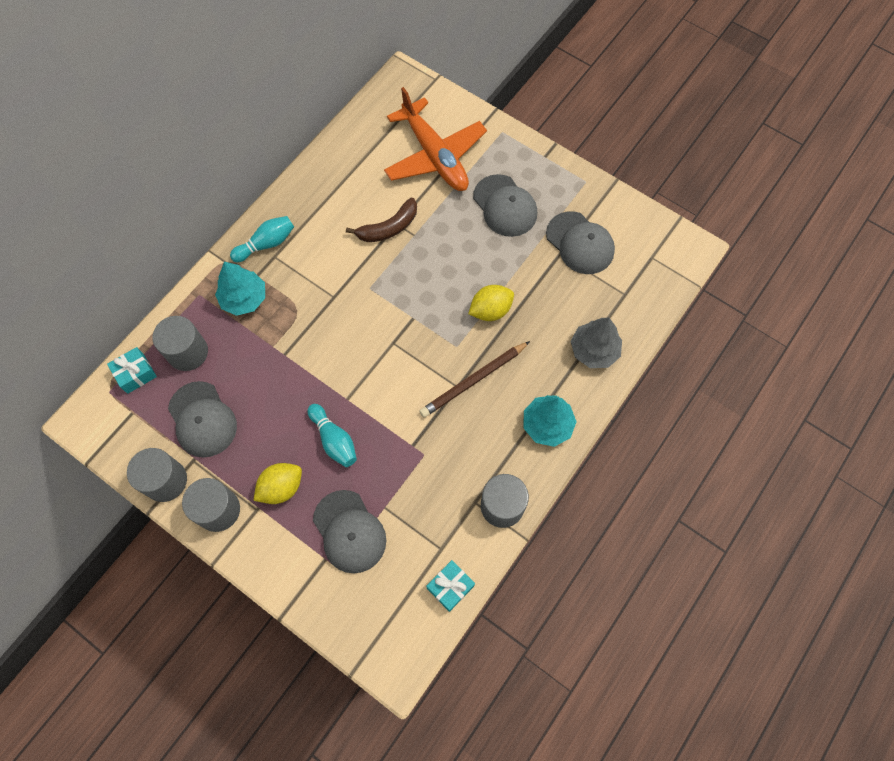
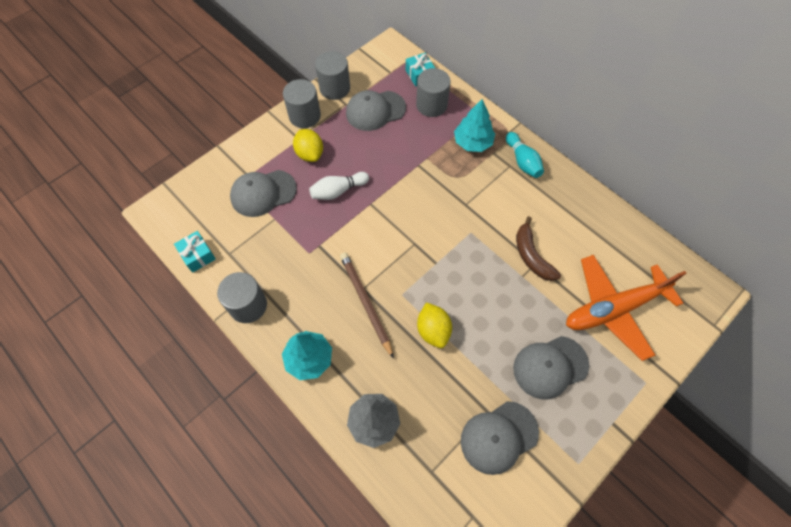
camera: 100 degrees right, 5 degrees down
(334, 440) = (338, 191): turquoise bowling pin -> white bowling pin

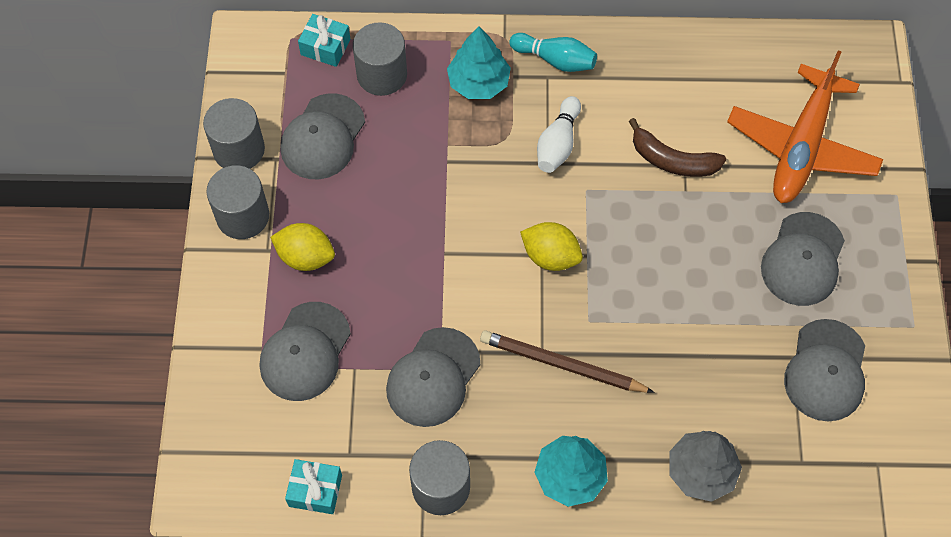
camera: 45 degrees left, 0 degrees up
(302, 253) = (433, 377): none -> grey cap
(338, 191) = (391, 271): white bowling pin -> white bowling pin (558, 144)
(433, 330) = (660, 328): yellow lemon -> yellow lemon (550, 256)

